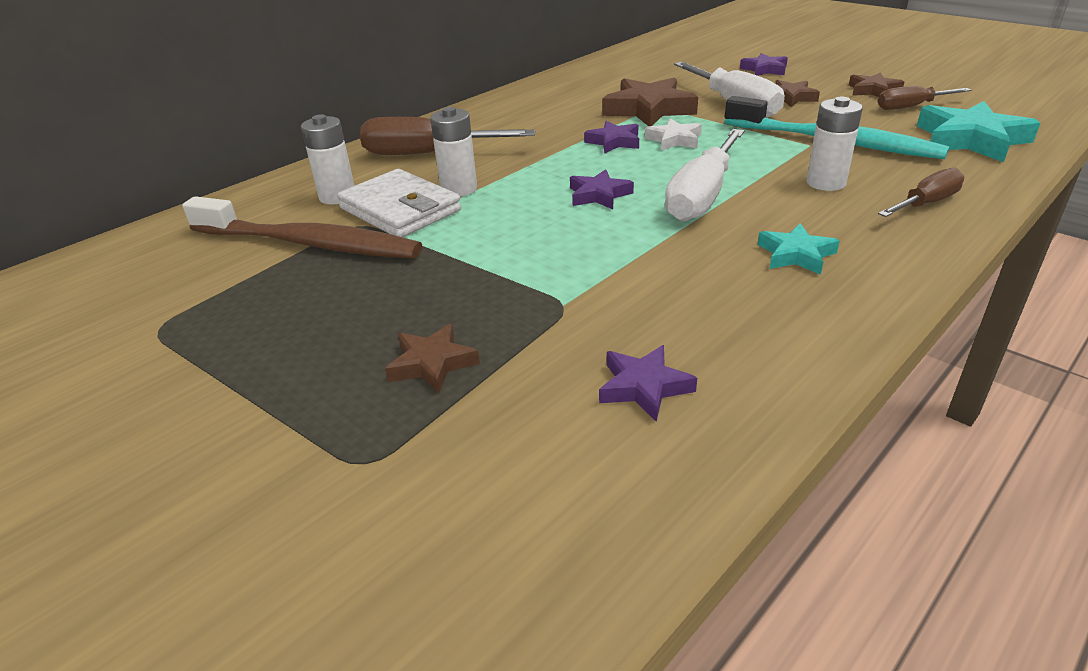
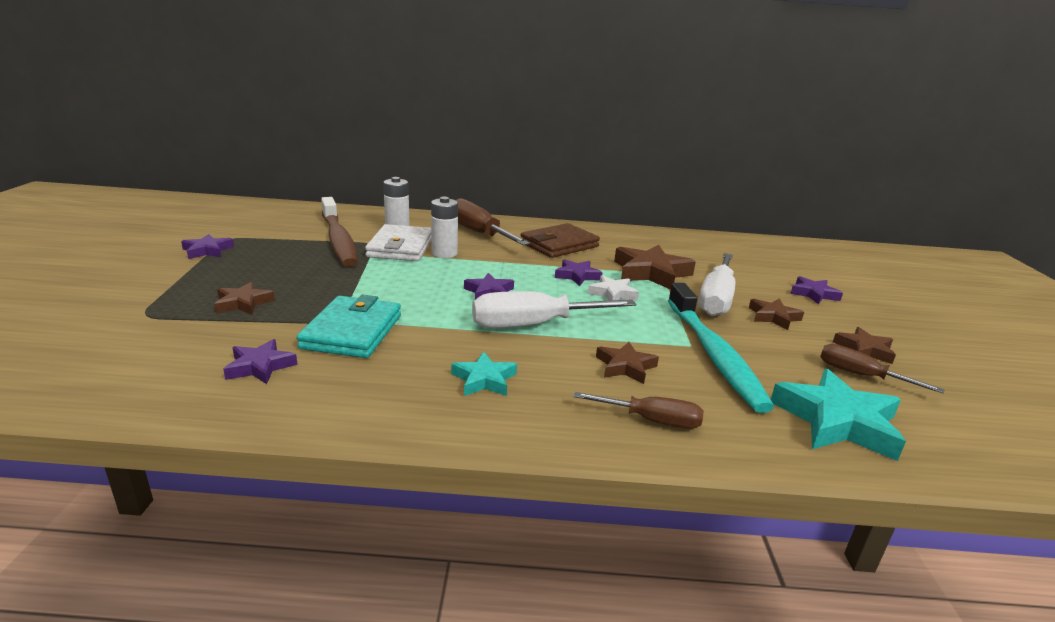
camera: 45 degrees right, 10 degrees down
(179, 359) = (207, 251): none -> purple star
(524, 125) = (559, 245): none -> brown wallet
(611, 301) = (352, 332): none -> turquoise wallet
(826, 183) = (625, 366): white battery -> brown star

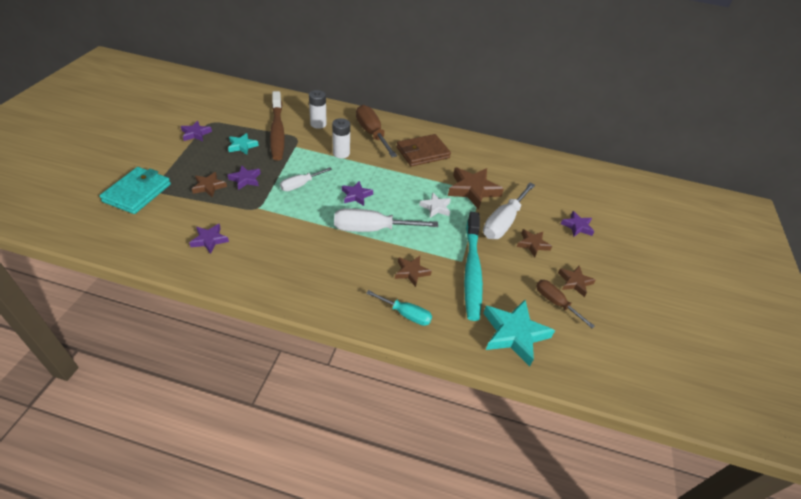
camera: 10 degrees right, 20 degrees up
(352, 332) = (264, 220): turquoise wallet -> turquoise wallet (137, 193)
(397, 289) = (300, 185): none -> white screwdriver
(400, 247) = (315, 144): white wallet -> none
(484, 380) = (325, 269): turquoise star -> turquoise star (242, 146)
(577, 276) = (420, 187): purple star -> purple star (245, 179)
(651, 420) = (406, 314): brown screwdriver -> turquoise screwdriver

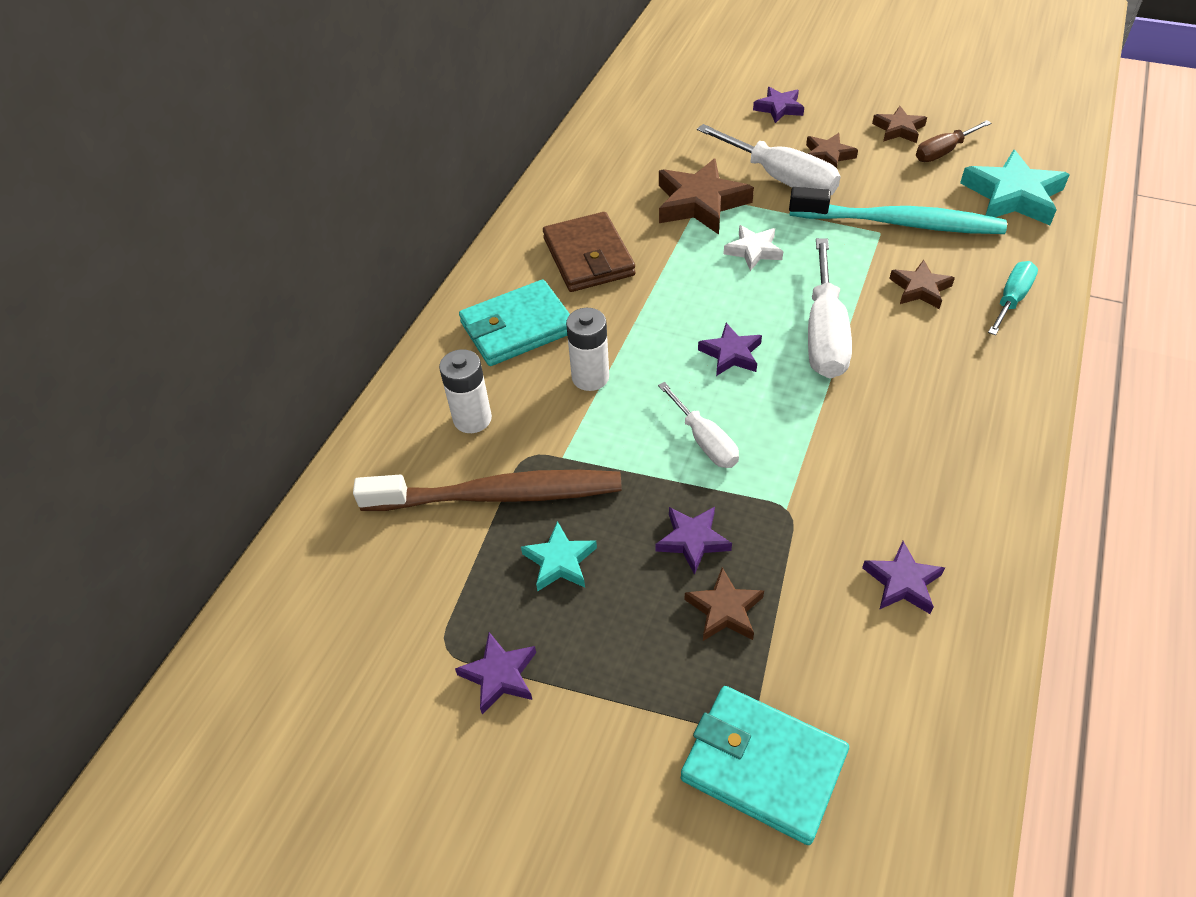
camera: 75 degrees left, 5 degrees up
(372, 134) = (517, 328): brown screwdriver -> turquoise wallet

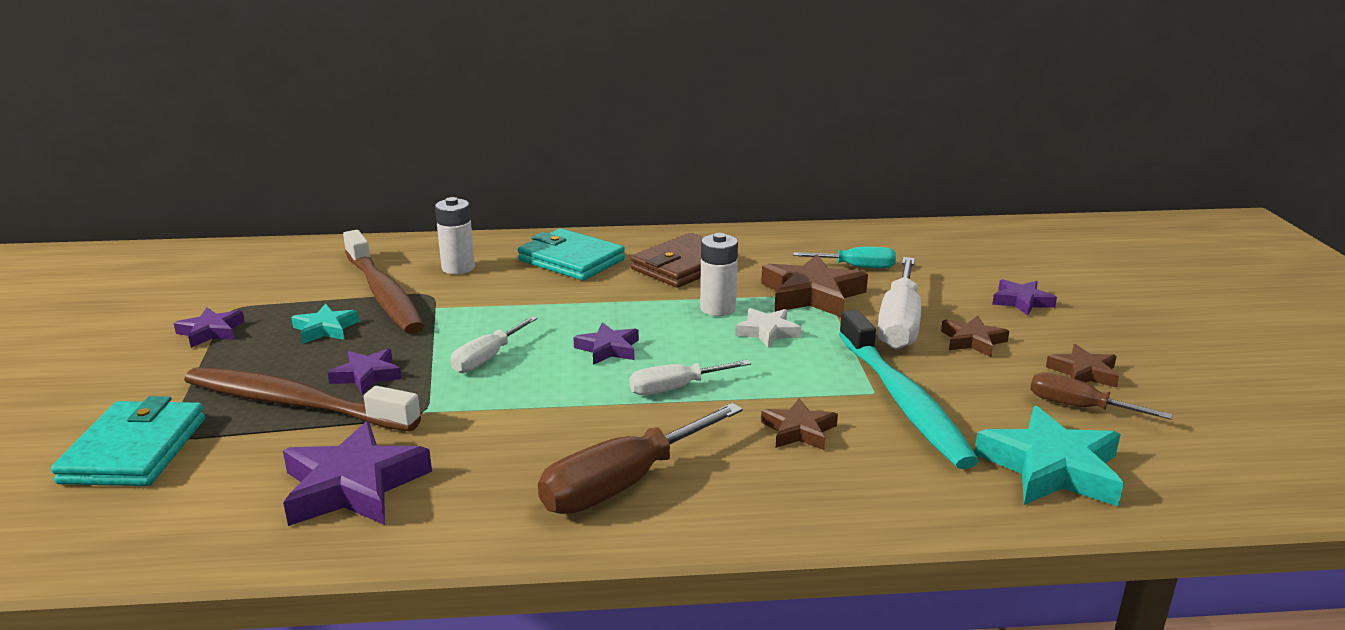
camera: 60 degrees right, 25 degrees down
(590, 377) = (533, 298): white battery -> white battery (718, 308)
(724, 610) = (294, 403): brown star -> brown toothbrush
(824, 334) = (675, 388): white screwdriver -> white screwdriver, size x0.60
(902, 582) = (353, 486): purple star -> purple star, size x1.77
(960, 406) = (623, 484): none -> brown screwdriver
(1011, 299) = (839, 494): turquoise screwdriver -> turquoise screwdriver (856, 267)

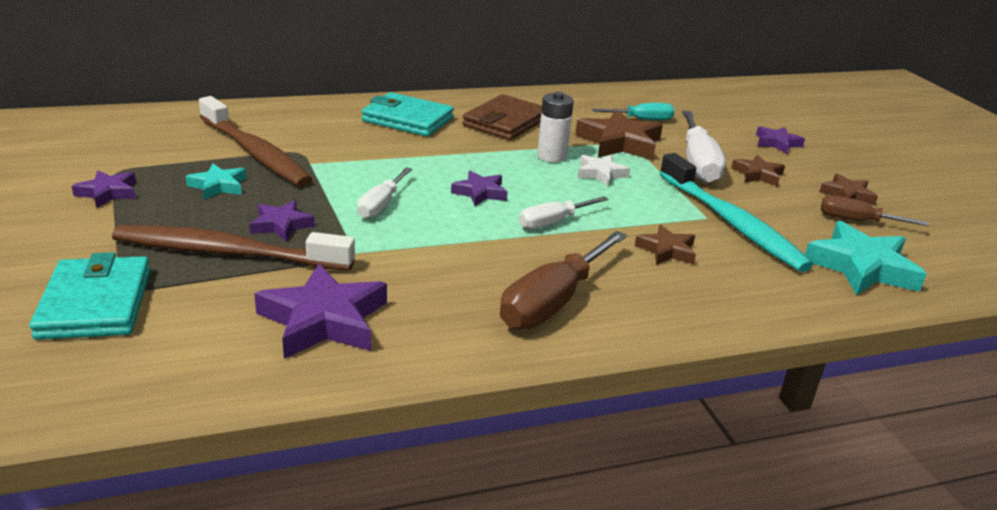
camera: 15 degrees left, 5 degrees up
(458, 268) = (311, 128): white battery -> none

